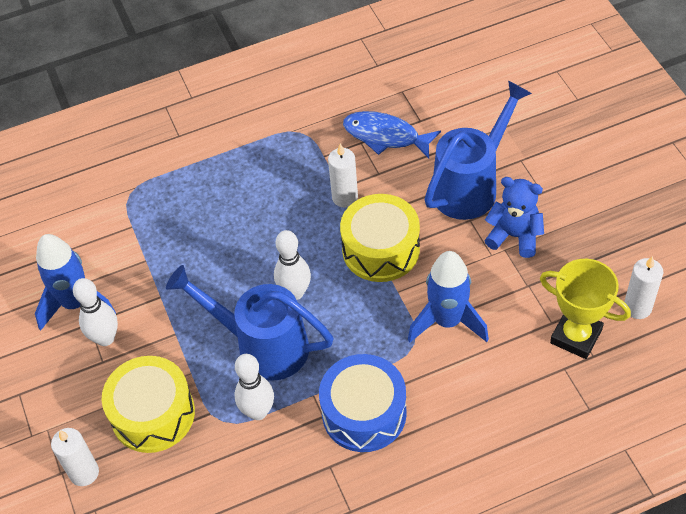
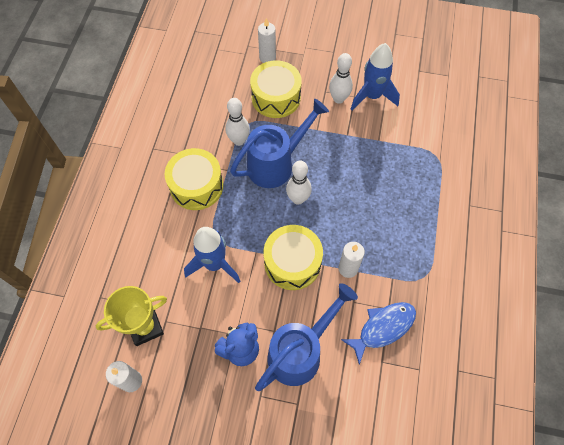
camera: 120 degrees right, 10 degrees up
(364, 413) = (196, 186): blue drum -> yellow drum
(470, 186) = (300, 352): blue watering can -> blue watering can turned 120 degrees counterclockwise

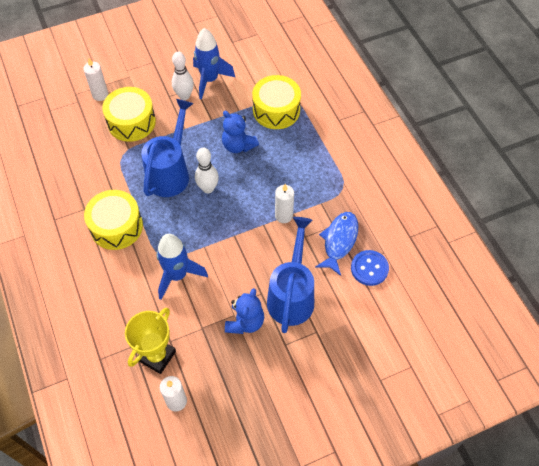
camera: 35 degrees left, 5 degrees down
(239, 140) = (125, 172): white bowling pin -> none
(292, 263) = (239, 237): yellow drum -> yellow drum (276, 110)
(354, 174) = (238, 145): none -> blue teddy bear
(393, 376) = (369, 268): none -> blue button

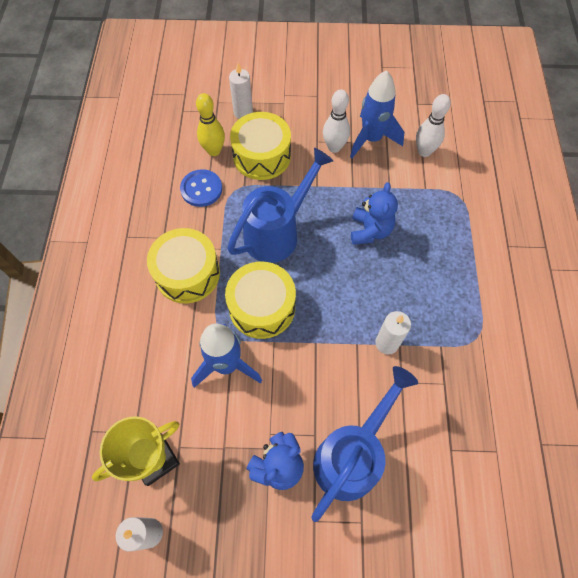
camera: 25 degrees right, 5 degrees up
(91, 132) = (214, 151): none -> yellow bowling pin
(208, 188) = (311, 270): white bowling pin -> white bowling pin (424, 151)
(238, 145) = (370, 231): blue teddy bear -> blue teddy bear turned 150 degrees counterclockwise
(276, 110) = (434, 204): yellow drum -> yellow drum (262, 307)
(339, 241) = (443, 408): blue fish -> none
(369, 268) = (468, 465): blue button -> blue button (201, 189)

